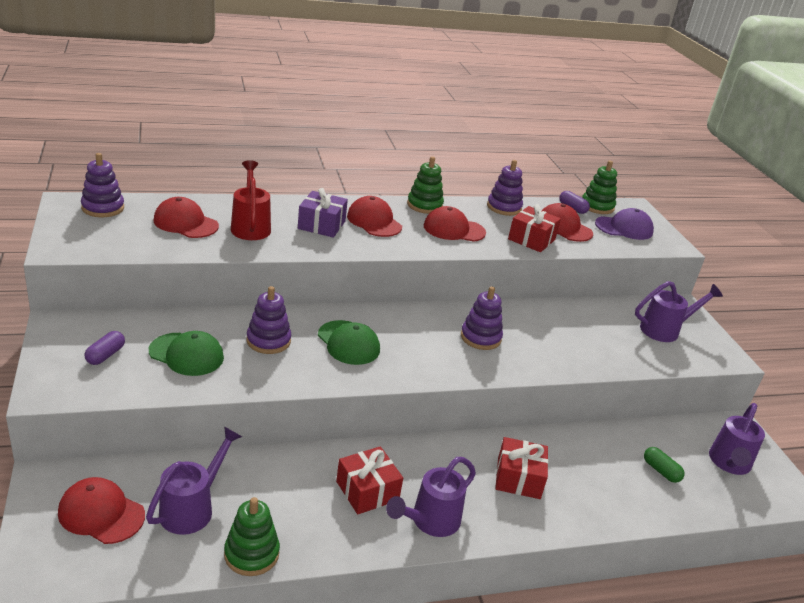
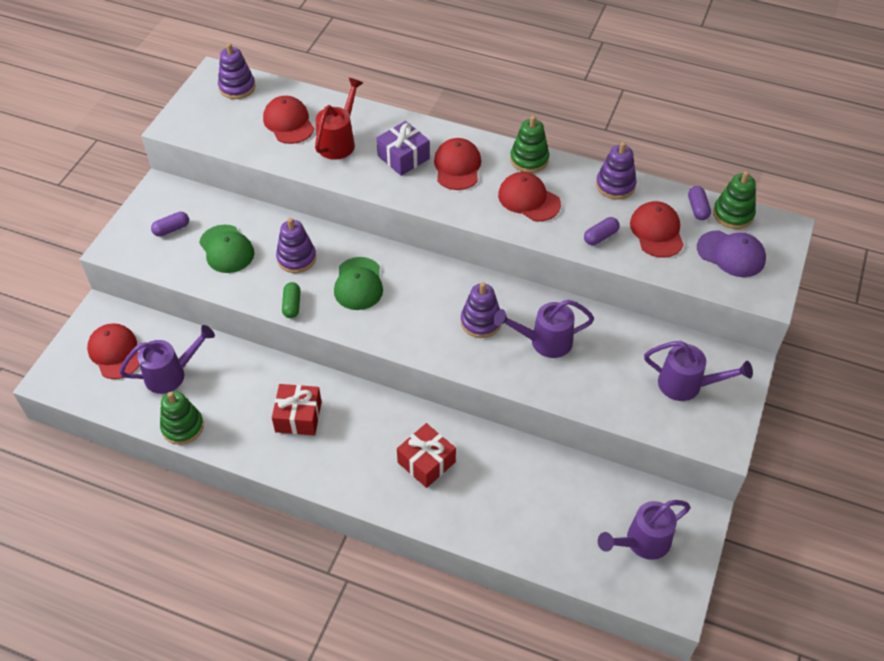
camera: 40 degrees right, 20 degrees up
(430, 521) = (323, 463): purple watering can -> purple watering can (545, 342)
(531, 239) = (600, 236): red gift -> purple capsule
(661, 471) = (564, 516): green capsule -> green capsule (292, 305)

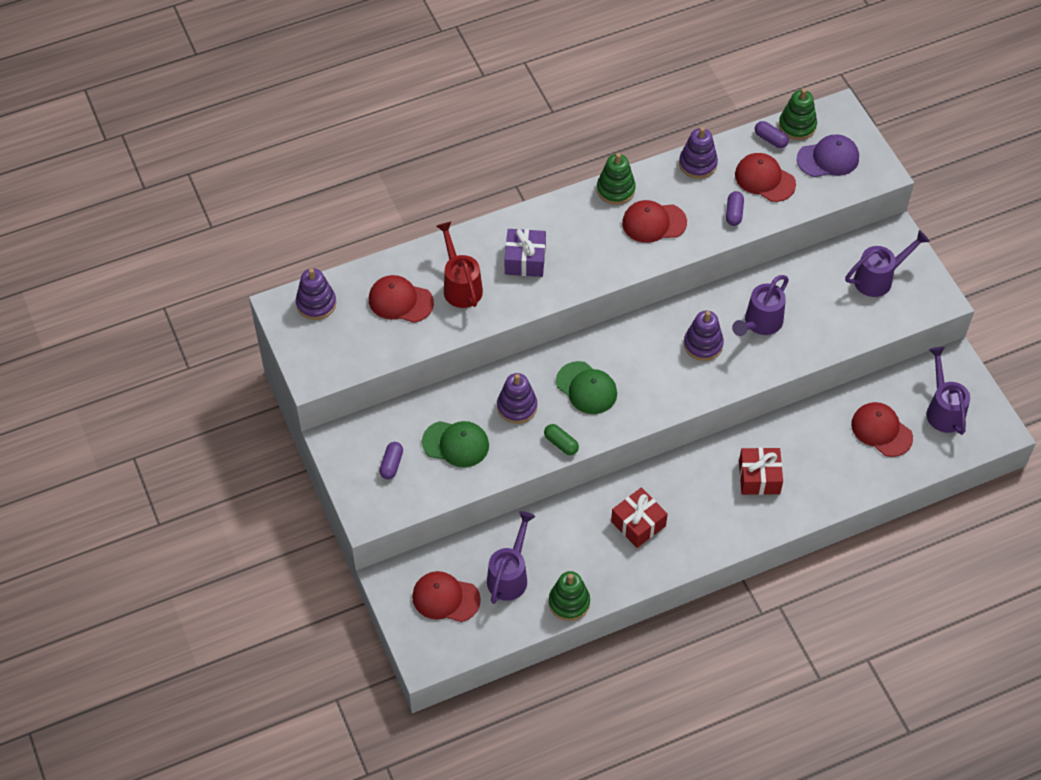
camera: 45 degrees left, 5 degrees up
(457, 166) = (573, 236): red cap -> red cap (881, 430)
(642, 542) = (943, 410): purple watering can -> purple watering can turned 150 degrees clockwise

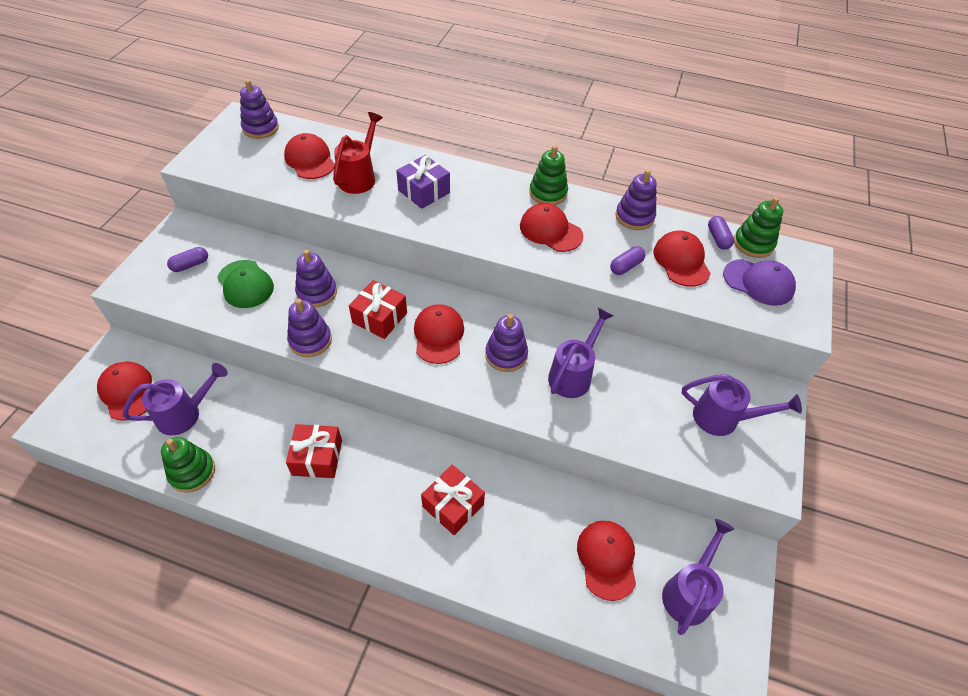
camera: 40 degrees right, 5 degrees down
(561, 443) = (310, 340): green capsule -> purple stacking toy
(586, 388) = (380, 318): green cap -> red gift
(642, 367) = (438, 335): none -> red cap
(760, 323) = (573, 375): purple watering can -> purple watering can turned 135 degrees clockwise

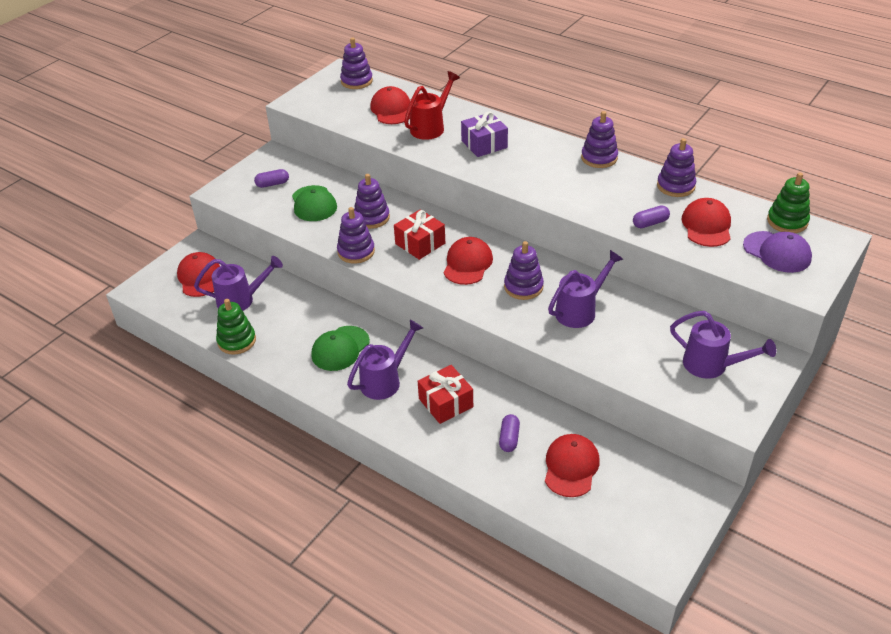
camera: 20 degrees right, 10 degrees down
(317, 457) = (340, 348): red gift -> green cap
(548, 193) = (599, 158): green stacking toy -> purple stacking toy
(550, 230) = (589, 187): red cap -> none
(689, 592) = (639, 505): purple watering can -> purple watering can (385, 381)
(718, 238) = (752, 213): purple capsule -> purple capsule (509, 438)

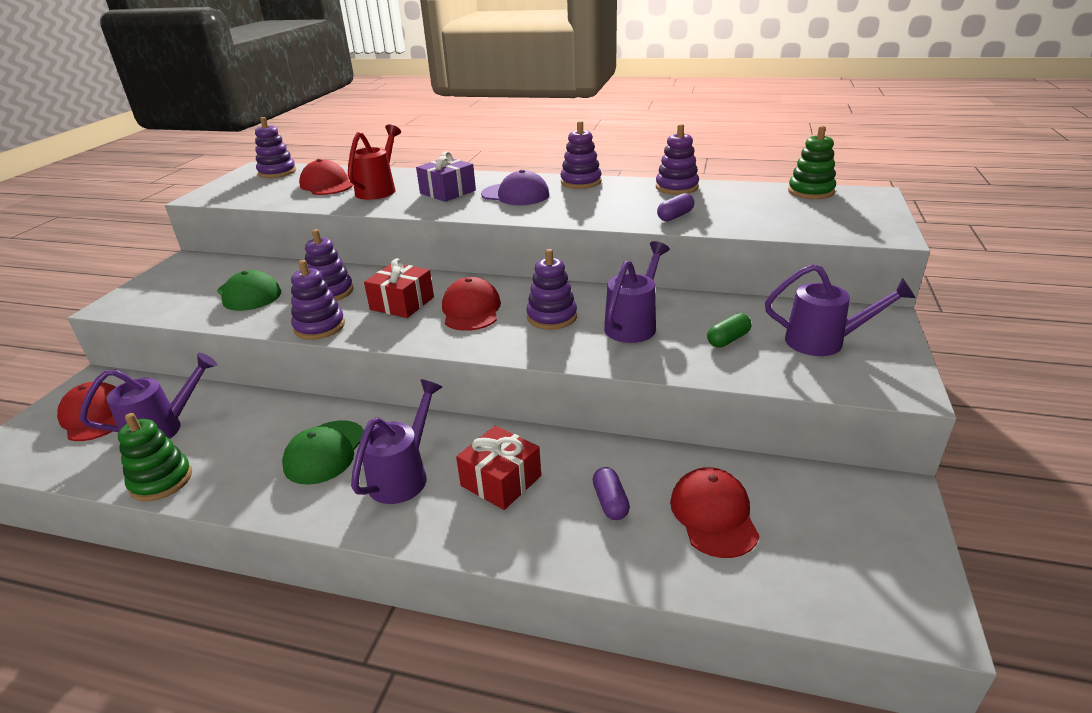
camera: 20 degrees left, 10 degrees down
(272, 184) = (188, 286): purple capsule -> none
(641, 344) = (728, 340): none -> green capsule
(706, 226) = (735, 208): red cap -> none
(777, 252) = (826, 213): purple cap -> purple cap (515, 195)

